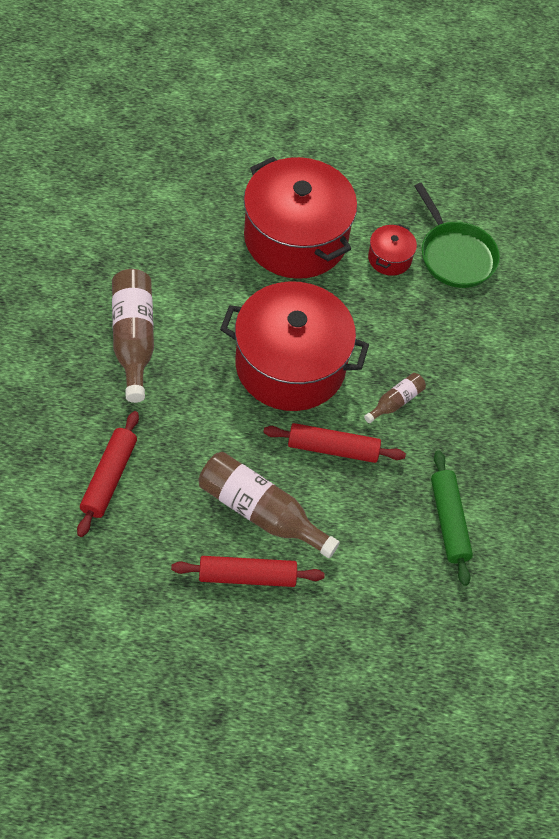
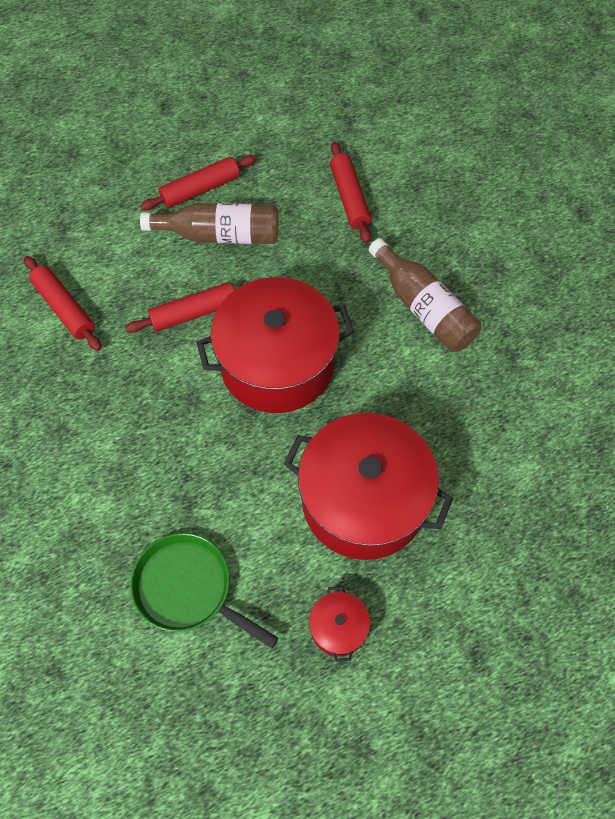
camera: 155 degrees right, 5 degrees up
(389, 258) = (255, 538): red pot -> red pot (338, 627)
(395, 402) = (163, 384): brown bottle -> none
(449, 521) = (64, 308): green rolling pin -> red rolling pin

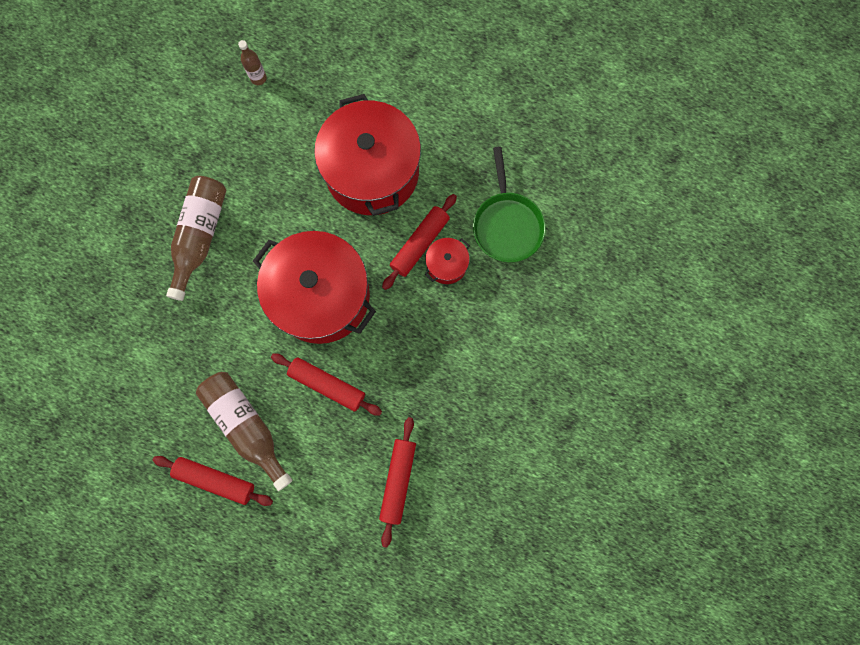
camera: 130 degrees left, 15 degrees up
(338, 627) = (457, 130): red pot -> red pot (446, 264)
(349, 198) = (138, 360): red rolling pin -> red rolling pin (419, 244)
(563, 469) = (258, 78): none -> brown bottle

